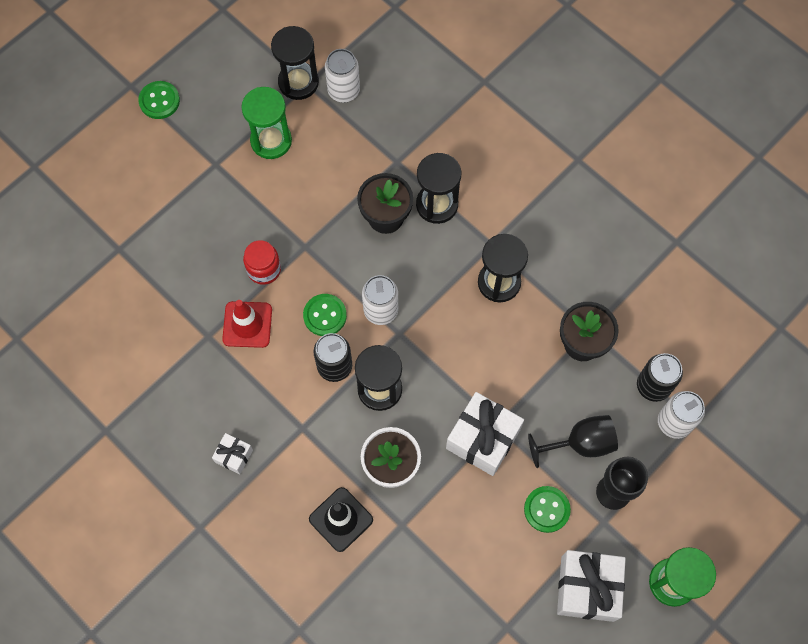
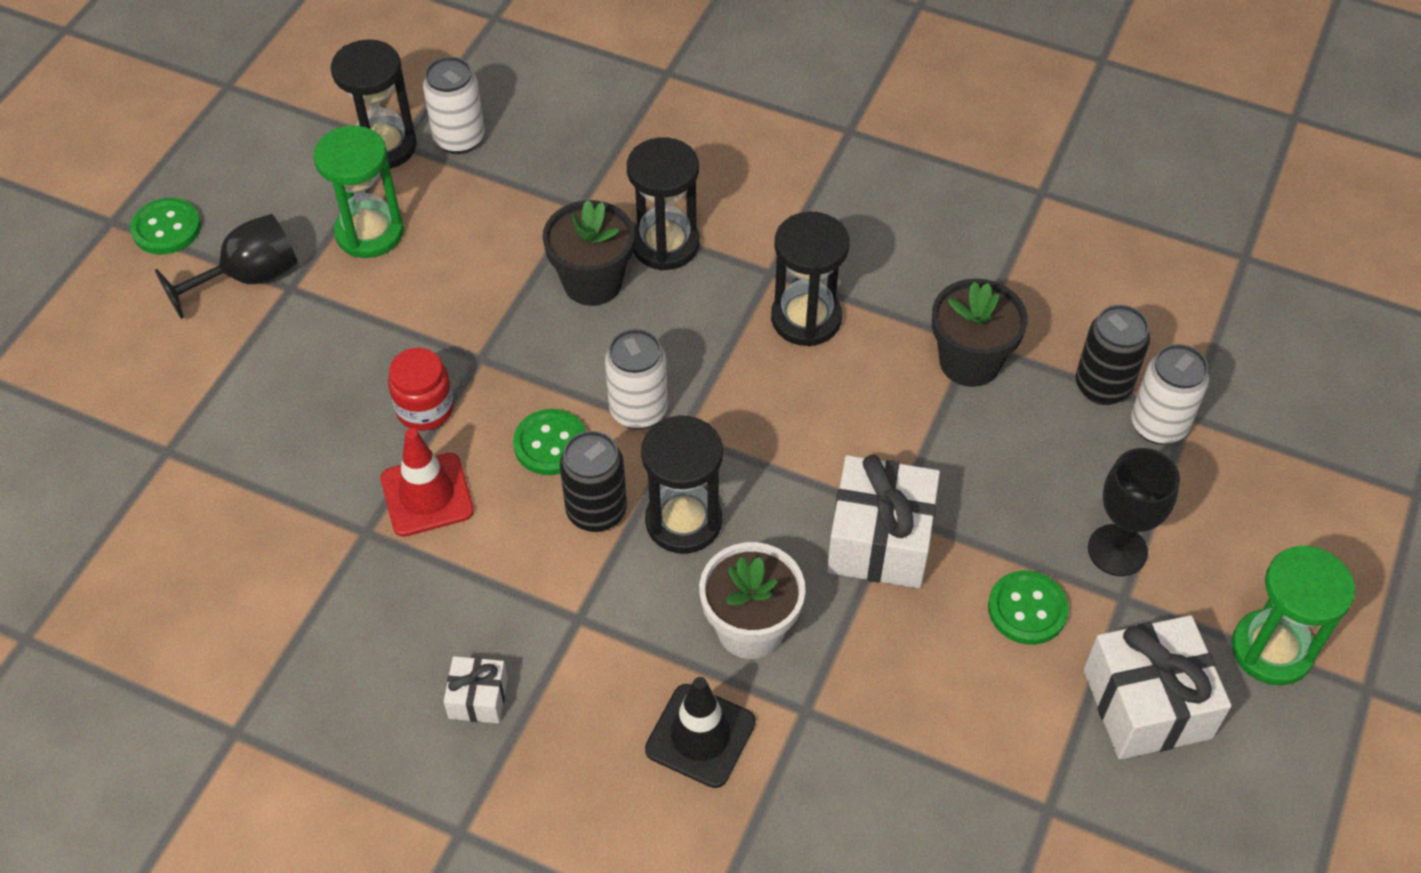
camera: 20 degrees left, 15 degrees down
(580, 443) = (1033, 499): black goblet -> black goblet (248, 278)

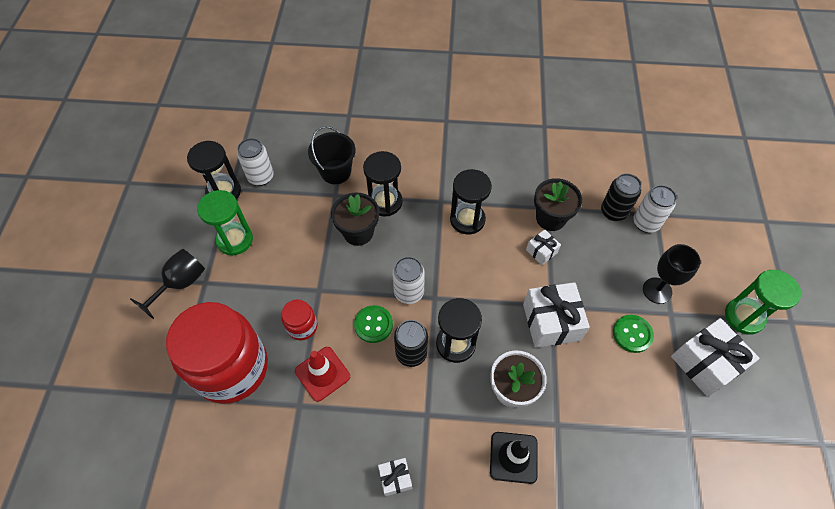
camera: 20 degrees left, 5 degrees up
(166, 228) = (125, 270): green button -> none
(278, 438) = (231, 368): none -> red jar
(598, 167) = (336, 172): none -> black bucket
(922, 414) = (541, 251): none -> white gift

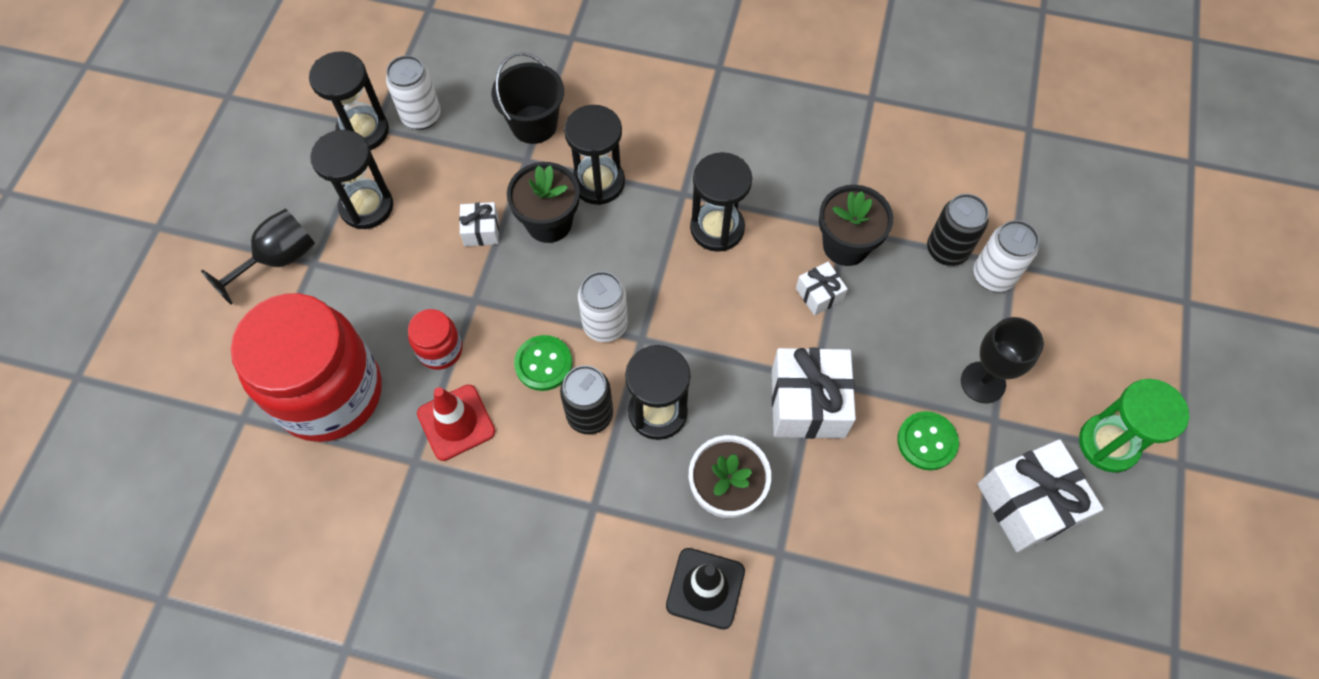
camera: 10 degrees right, 5 degrees up
(235, 240) = (366, 206): green hourglass -> black hourglass
(395, 478) = (530, 587): white gift -> white gift (481, 231)

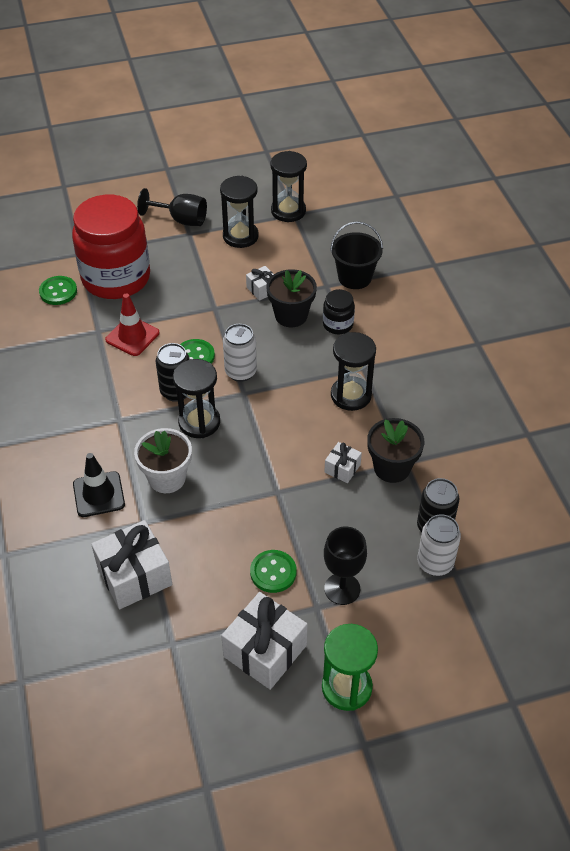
camera: 60 degrees right, 15 degrees down
(299, 481) = (58, 291): none -> green button
(421, 116) = (318, 229): white can -> none
(440, 350) = (172, 309): red jar -> none
(598, 182) = (338, 324): black hourglass -> black jar
(808, 403) = (257, 495): white gift -> white gift (134, 576)

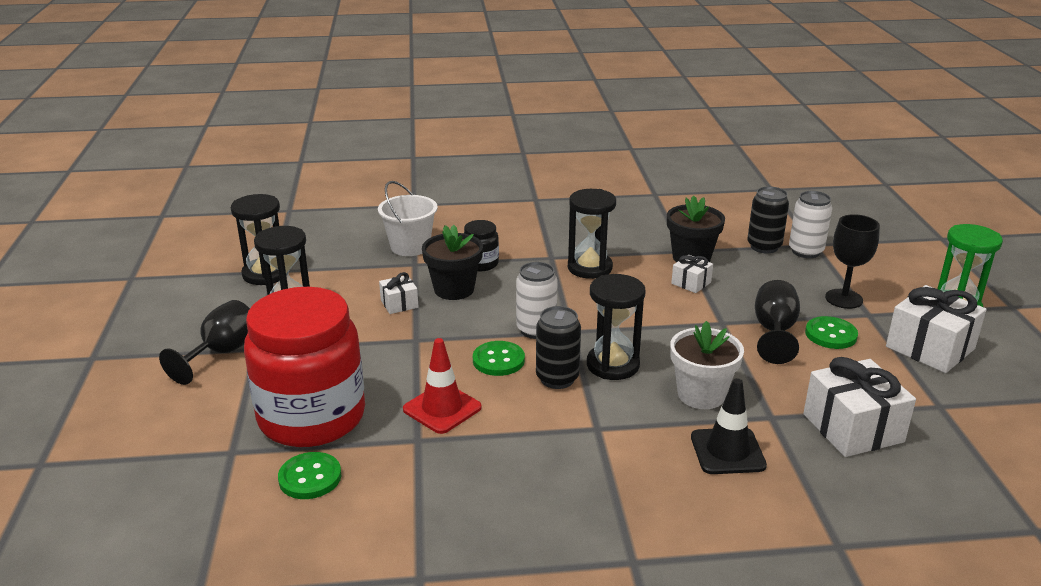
camera: 80 degrees left, 20 degrees down
(269, 529) = (774, 332): none -> black goblet
(354, 277) = (410, 247): black bucket -> white bucket

